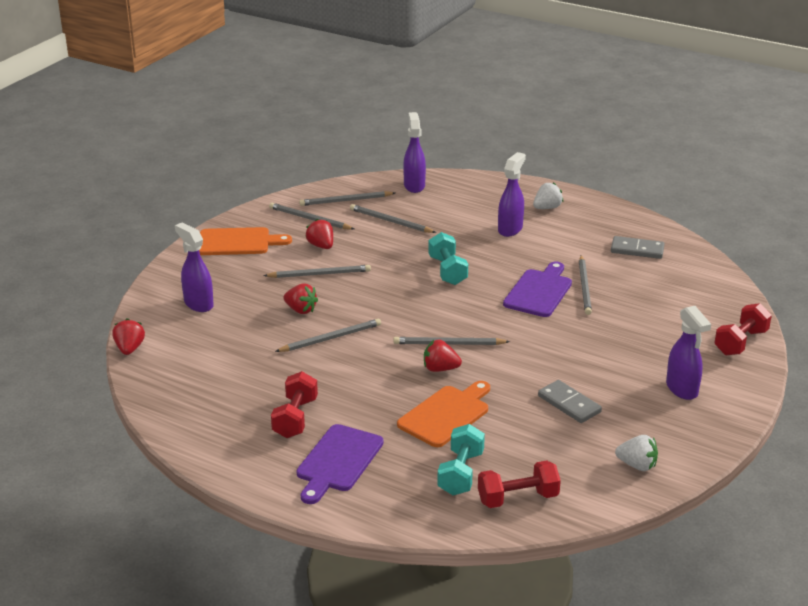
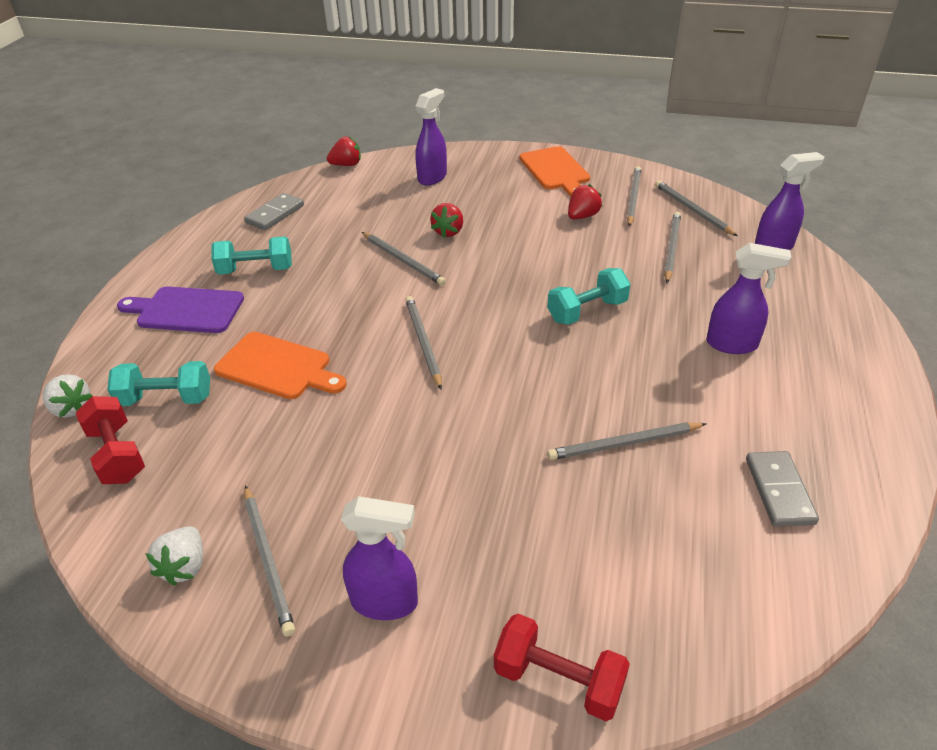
camera: 75 degrees right, 10 degrees up
(295, 418) = (256, 270): red dumbbell -> turquoise dumbbell
(320, 274) = (524, 228): grey pencil -> grey pencil (268, 560)
(440, 369) = (368, 345): red strawberry -> none
(539, 291) = (584, 399): purple cutting board -> none
(547, 208) = (824, 369): white strawberry -> white strawberry (71, 408)
(569, 404) = (319, 471): grey domino -> grey domino (275, 214)
(682, 389) = (385, 602): purple spray bottle -> purple spray bottle turned 135 degrees counterclockwise

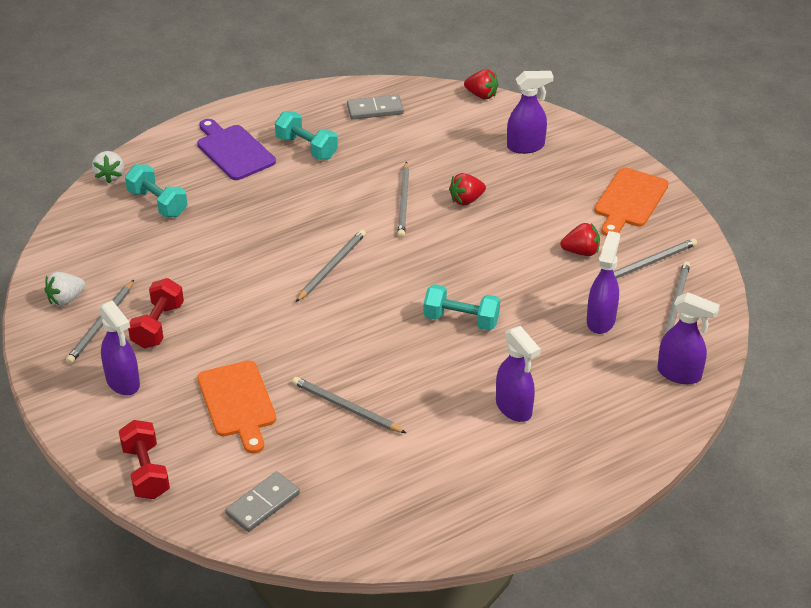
camera: 45 degrees right, 0 degrees up
(117, 454) = (101, 219): red dumbbell -> red dumbbell (158, 326)
(278, 367) = (234, 225): orange cutting board -> orange cutting board (238, 403)
(671, 248) = (601, 320): grey pencil -> purple spray bottle
(779, 491) = (384, 495): grey domino -> grey domino (263, 504)

